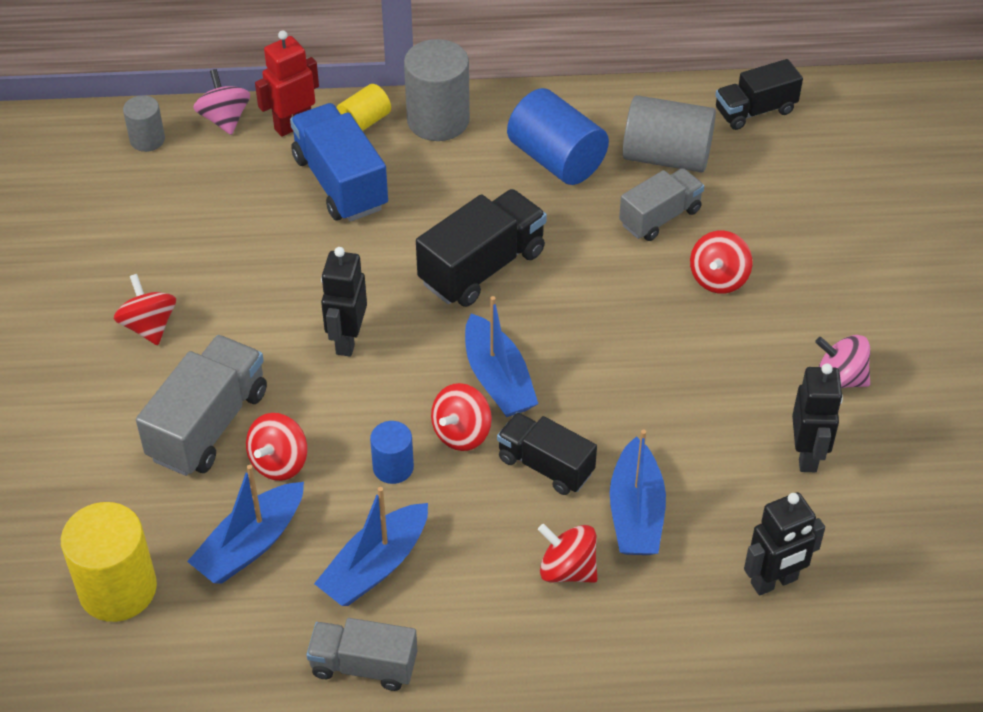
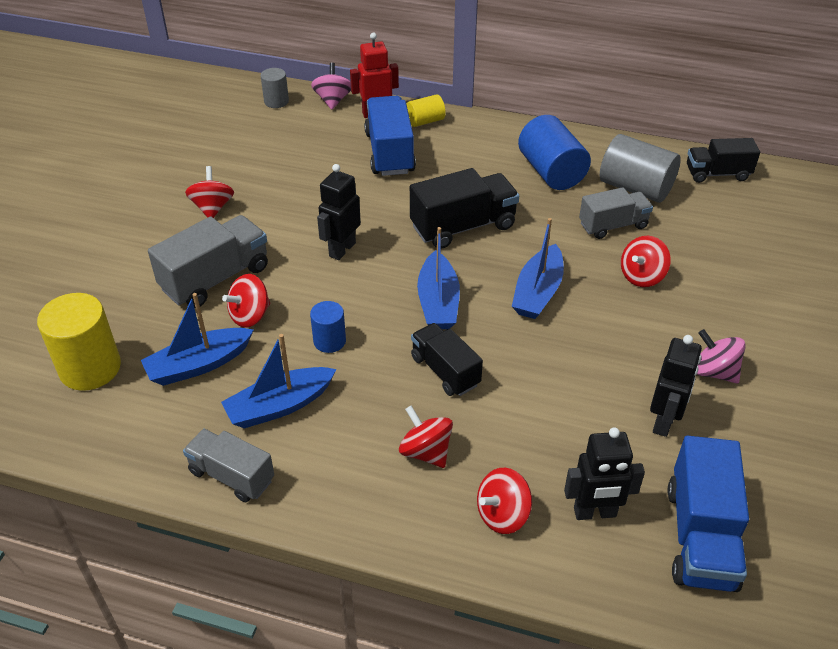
camera: 20 degrees right, 5 degrees down
(438, 120) = (477, 131): grey cylinder -> none
(461, 433) = (392, 331): red spinning top -> red spinning top (502, 515)
(636, 513) = (501, 425): blue boat -> blue boat (538, 292)
(888, 573) = (700, 536): none -> blue truck

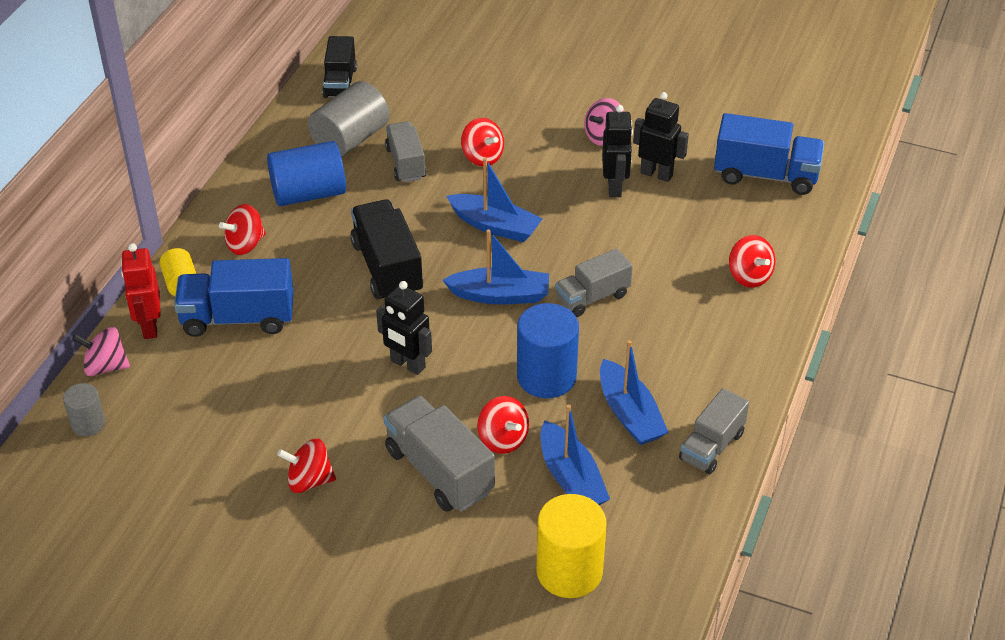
camera: 85 degrees left, 0 degrees up
(329, 341) = (546, 377): blue cylinder -> blue cylinder, size x1.81
(426, 452) = (686, 316): red spinning top -> red spinning top (245, 244)
(445, 371) = (592, 297): black truck -> grey truck
(595, 513) = (746, 225): black robot -> black robot (615, 187)

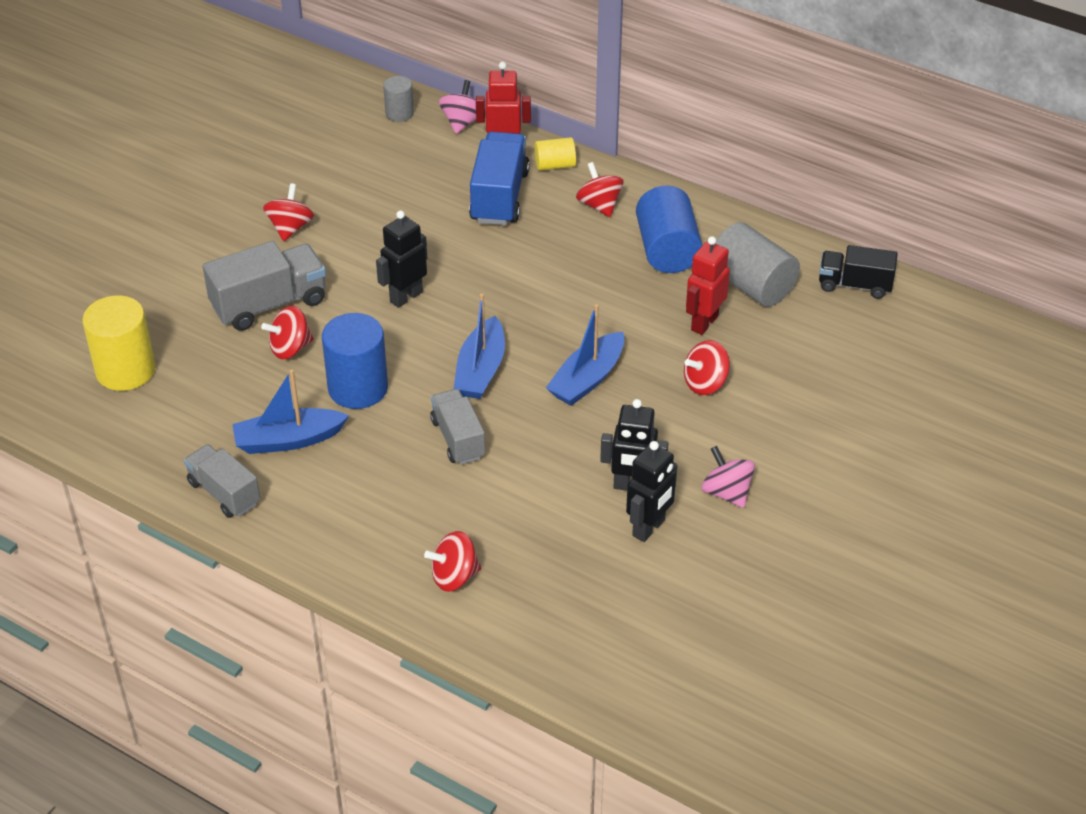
camera: 100 degrees right, 0 degrees up
(387, 268) = (542, 295): black truck -> none
(406, 163) = (704, 323): grey truck -> red robot
(571, 478) = (226, 387): blue boat -> none
(765, 175) = (628, 633): blue truck -> none

